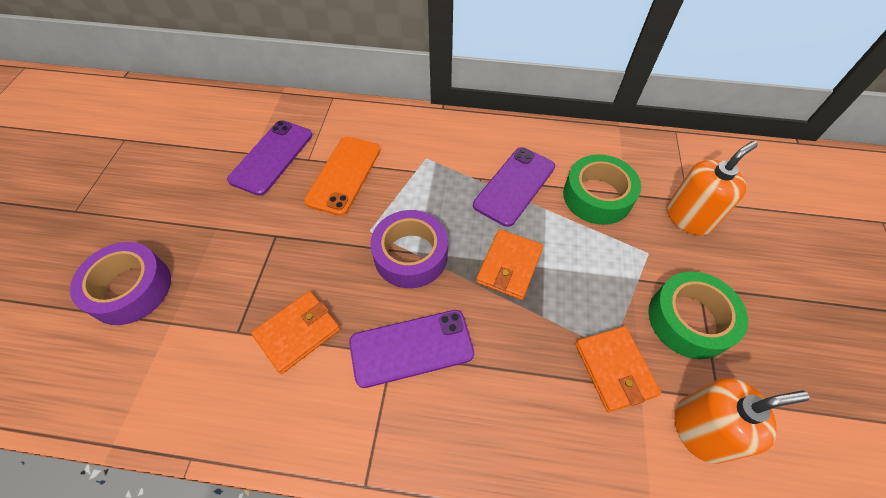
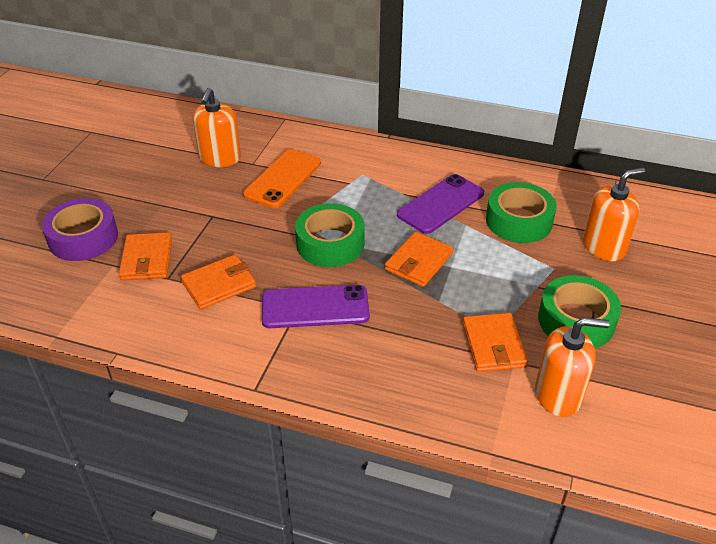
camera: 10 degrees right, 15 degrees down
(209, 309) = (147, 259): none -> orange wallet
(272, 157) = (220, 158): purple phone -> orange soap dispenser
(410, 255) = (330, 243): purple tape -> green tape

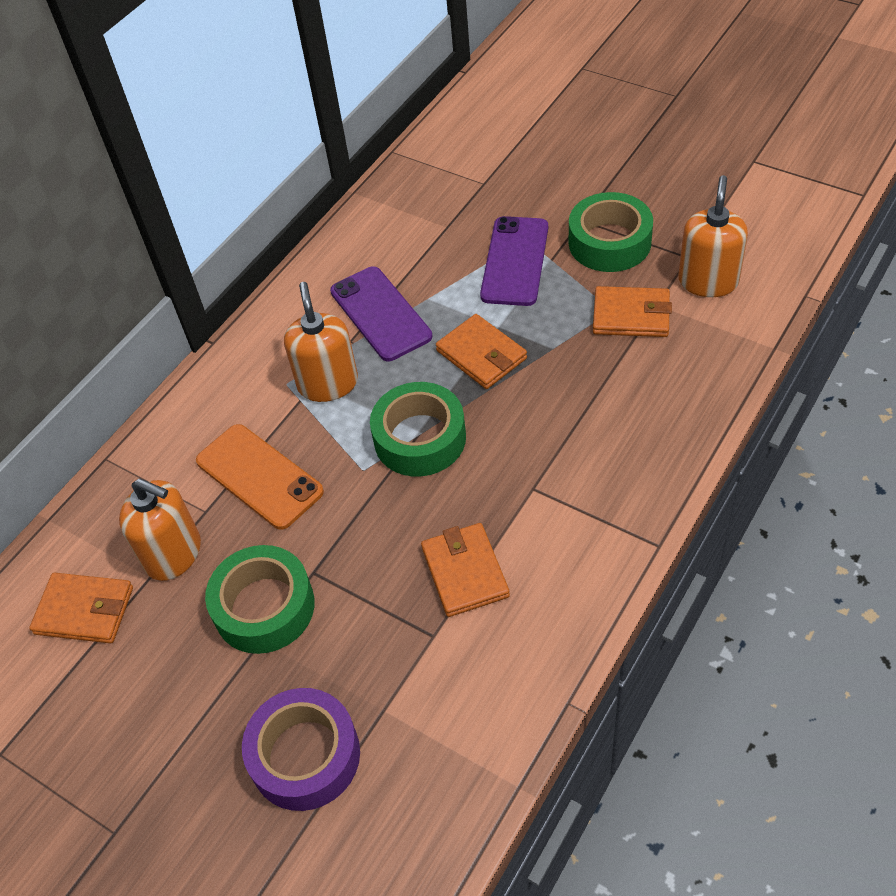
camera: 70 degrees left, 10 degrees up
(147, 259) = (385, 662): orange wallet -> orange wallet (84, 610)
(315, 307) = (534, 469): purple phone -> purple phone (515, 261)
(519, 221) = (437, 250): green tape -> green tape (264, 607)
(604, 247) = (503, 192): orange soap dispenser -> orange soap dispenser (328, 383)

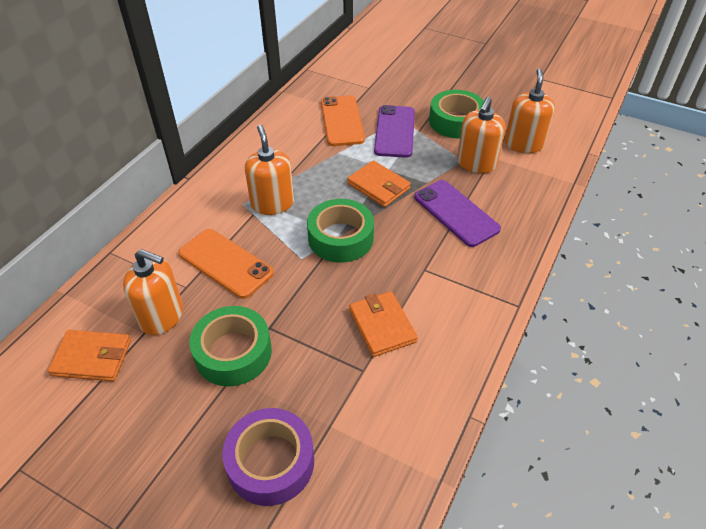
camera: 10 degrees left, 5 degrees down
(380, 314) = (306, 161): purple phone -> purple phone (456, 213)
(438, 244) = (342, 121): none -> orange phone
(631, 315) = (476, 163): orange wallet -> orange soap dispenser

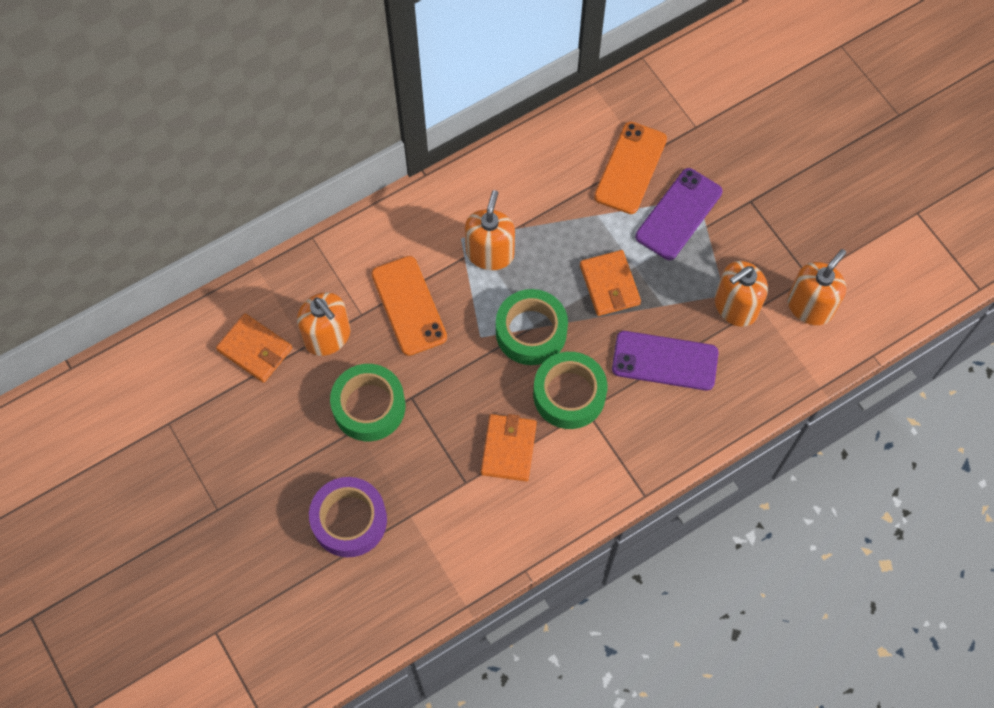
camera: 30 degrees right, 20 degrees up
(456, 121) = (759, 233): green tape -> green tape (569, 394)
(456, 213) = (665, 361): purple phone -> purple phone turned 75 degrees counterclockwise

